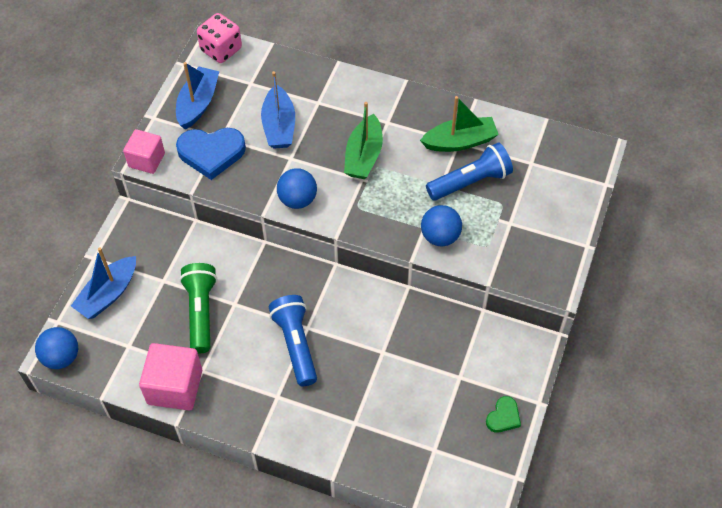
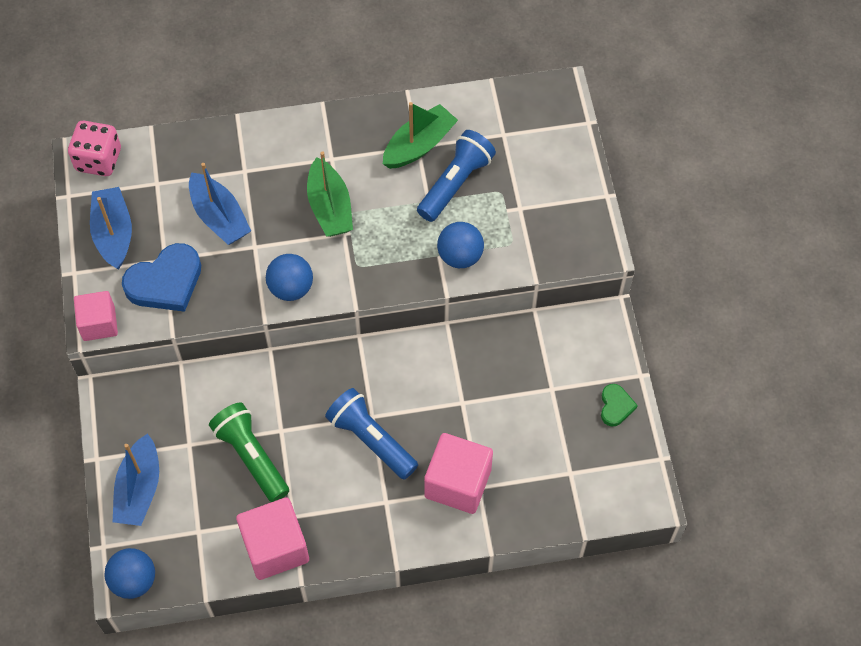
camera: 30 degrees left, 5 degrees up
(341, 411) = (458, 483): none -> pink cube

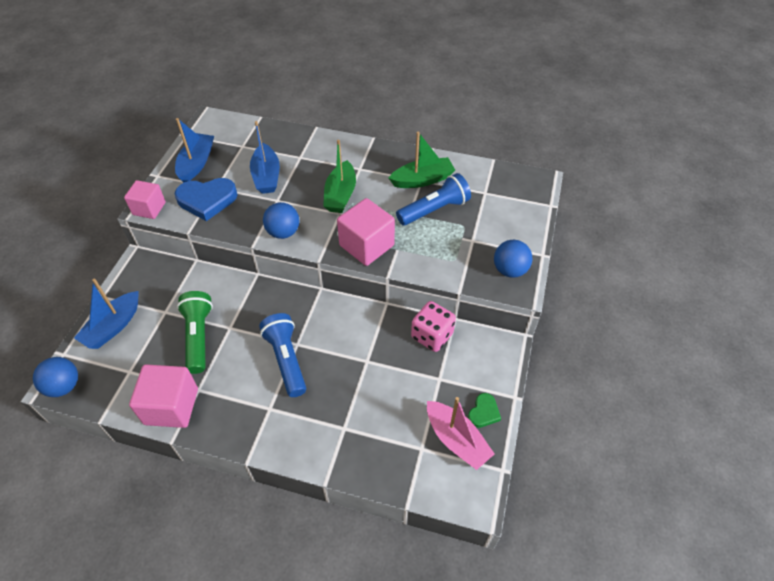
camera: 25 degrees right, 10 degrees down
(98, 160) = (217, 123): pink dice -> pink dice (432, 336)
(458, 483) = (330, 418): pink cube -> pink cube (366, 245)
(460, 256) = (412, 255): blue ball -> blue ball (509, 270)
(601, 448) = (456, 440): none -> pink boat

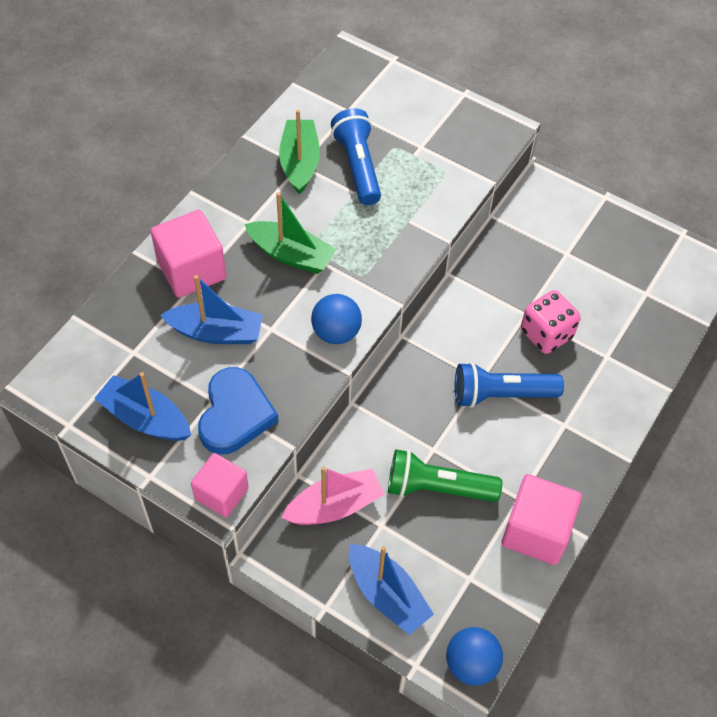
camera: 75 degrees left, 5 degrees up
(366, 245) = (392, 249): pink cube -> pink cube (191, 270)
(432, 336) = (509, 243): pink dice -> pink dice (546, 334)
(456, 440) = (643, 260): pink boat -> pink boat (334, 506)
(483, 412) = (617, 228): green heart -> none
(509, 270) = (476, 128): blue ball -> none

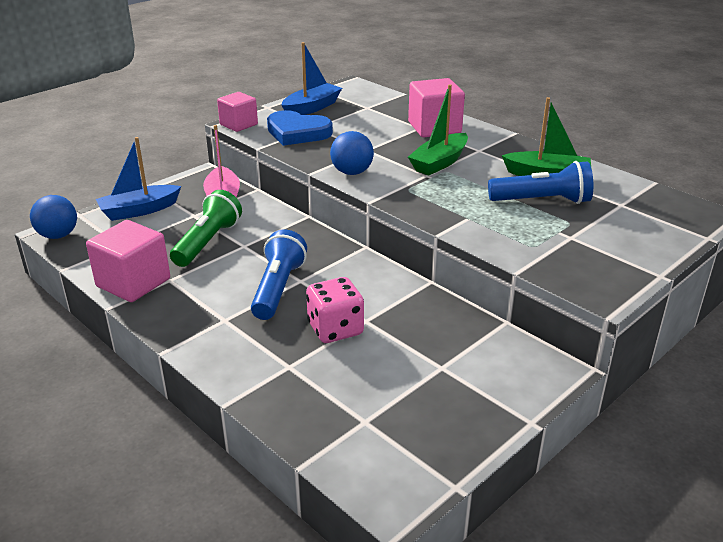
camera: 105 degrees right, 25 degrees down
(216, 332) = (372, 132): blue boat -> none

